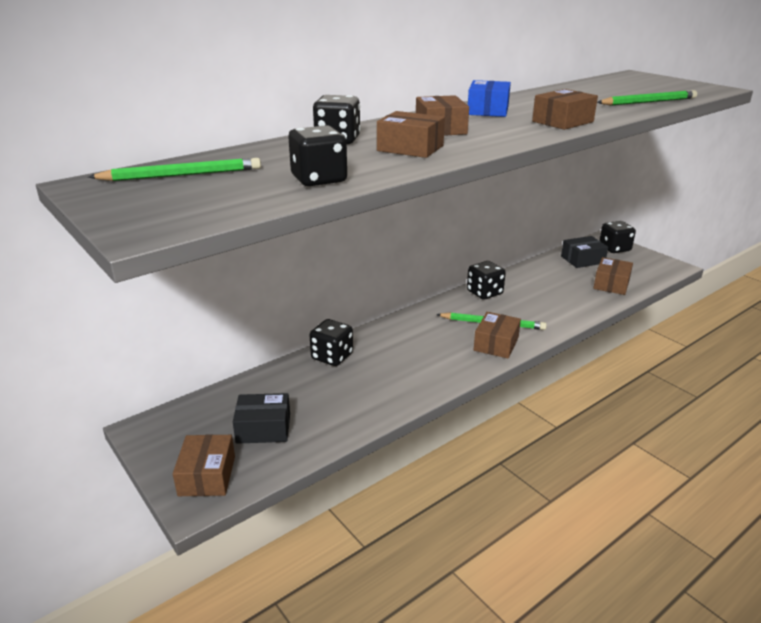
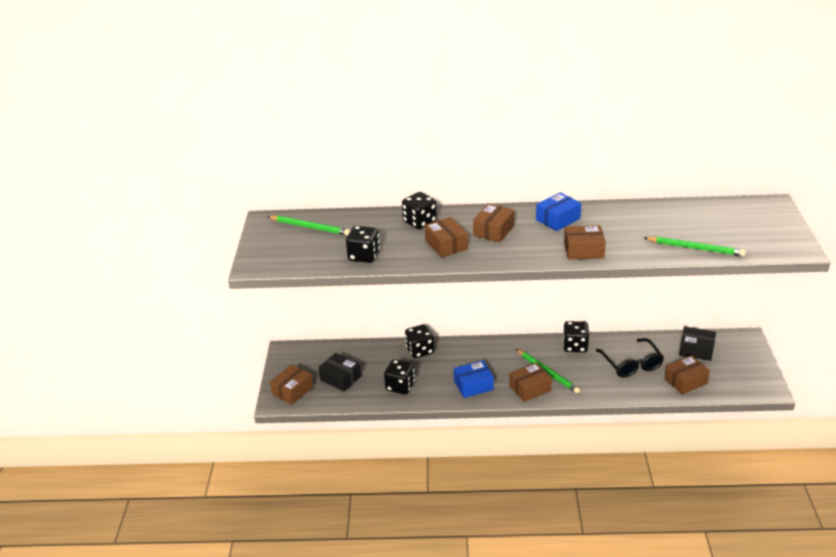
camera: 40 degrees right, 5 degrees up
(436, 365) = (473, 385): none -> blue box
(551, 288) = (631, 364): none -> black glasses
(614, 248) = (742, 351): black dice -> black dice (400, 386)

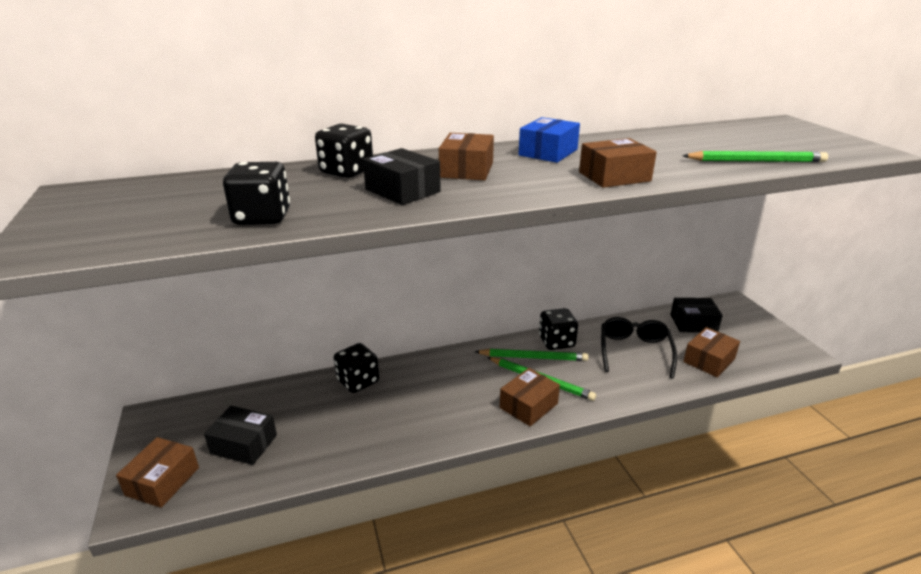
camera: 20 degrees left, 5 degrees down
(310, 227) = (156, 193): green pencil -> green pencil (533, 357)
(400, 386) = (342, 439): black dice -> none
(446, 245) = (402, 191): brown box -> black box
(473, 385) = (450, 416): blue box -> none
(631, 364) = (634, 351): black glasses -> black glasses turned 135 degrees counterclockwise

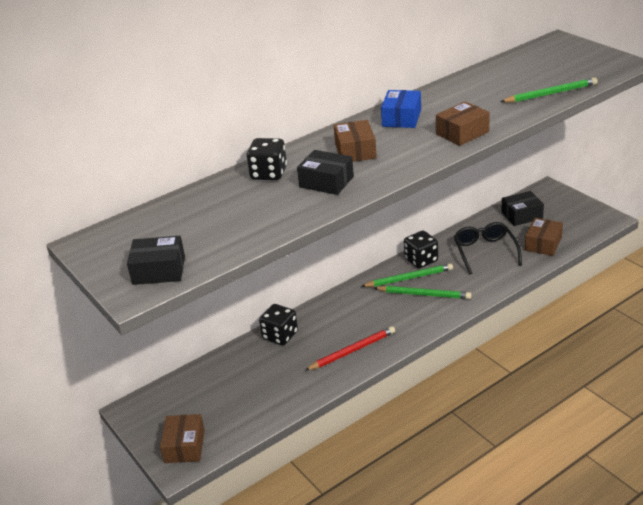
camera: 15 degrees left, 5 degrees up
(244, 444) = (225, 405): black box -> black box (159, 270)
(262, 217) = (253, 228): black dice -> none
(423, 422) = (352, 350): none -> red pencil
(528, 405) = (424, 316): brown box -> none

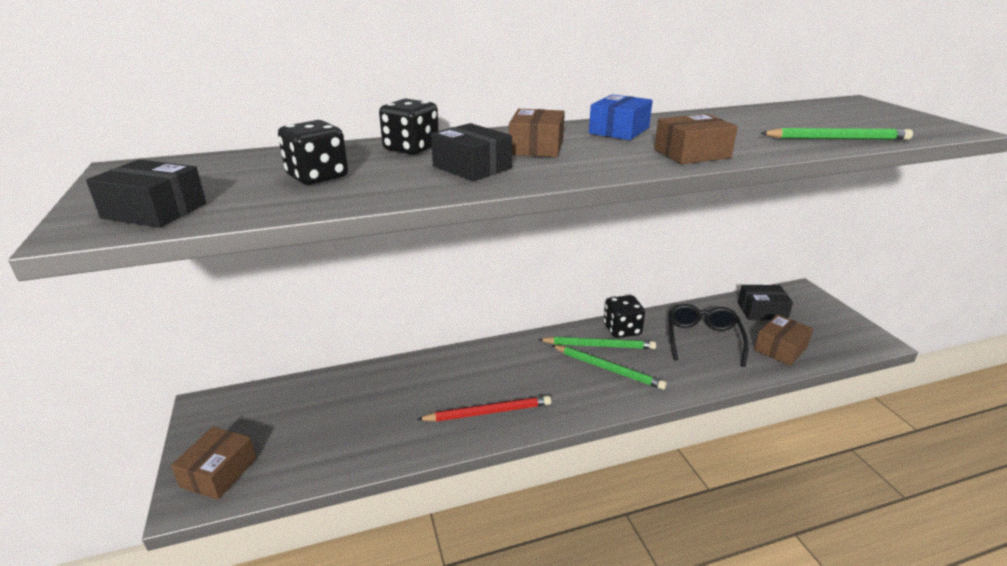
camera: 15 degrees right, 5 degrees down
(280, 335) = (418, 370): black dice -> black dice (317, 177)

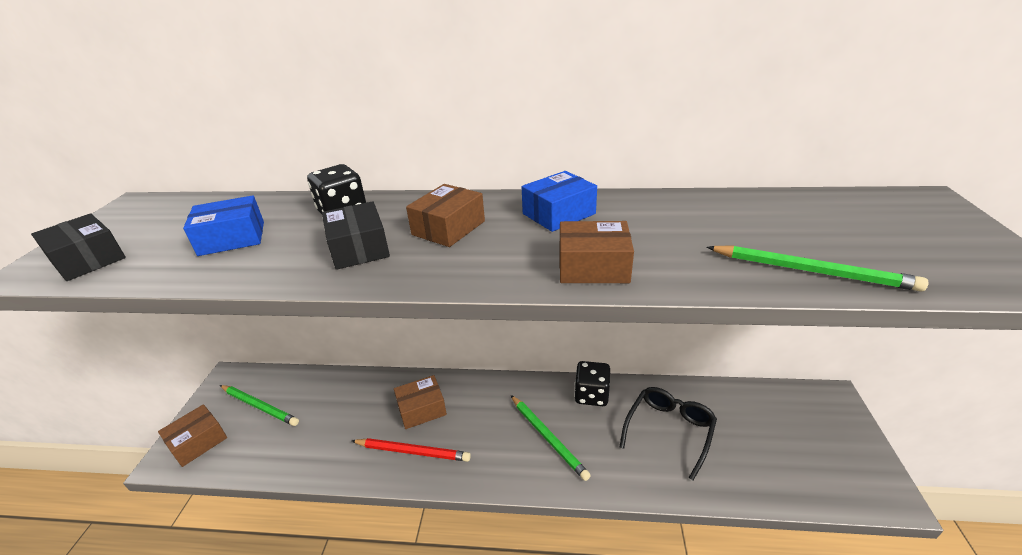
camera: 25 degrees right, 5 degrees up
(317, 177) = (232, 238): black dice -> blue box
(598, 345) = (557, 407): green pencil -> green pencil (260, 406)
(762, 311) = (763, 412): black box -> none
(780, 348) = (752, 469): brown box -> brown box (421, 409)

